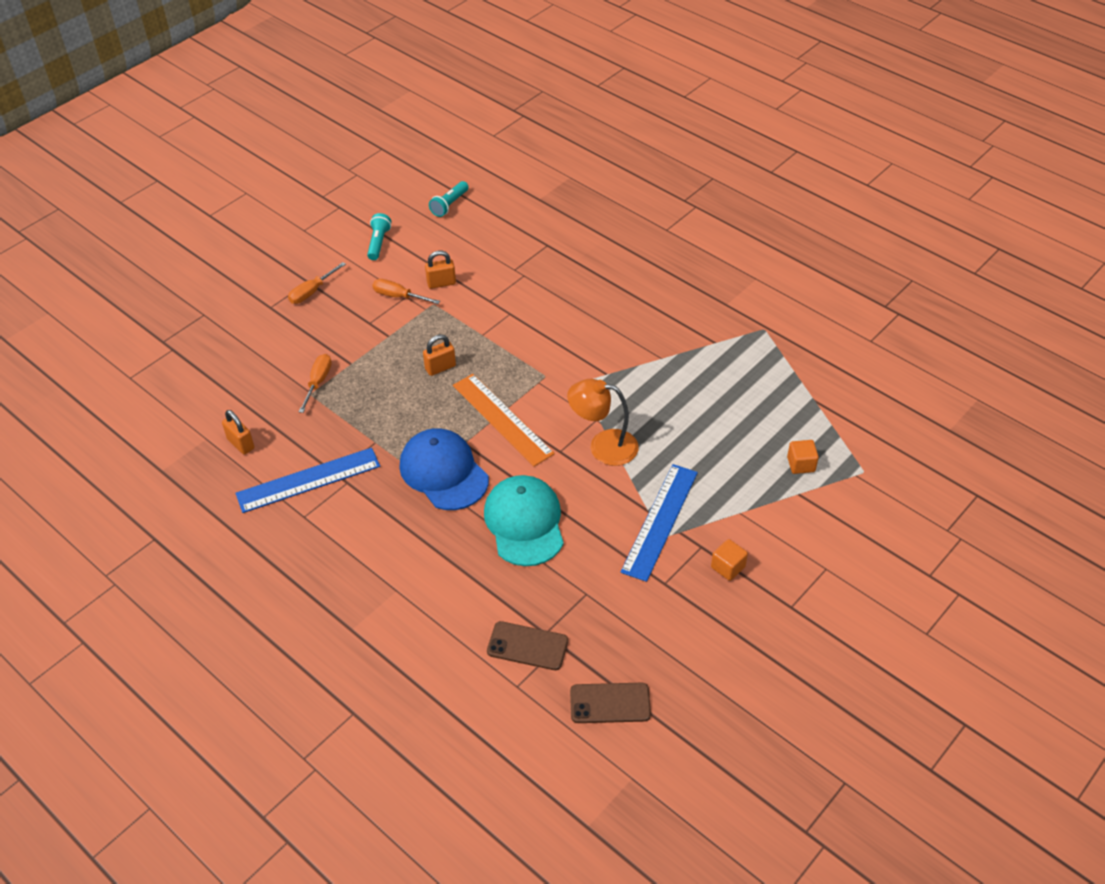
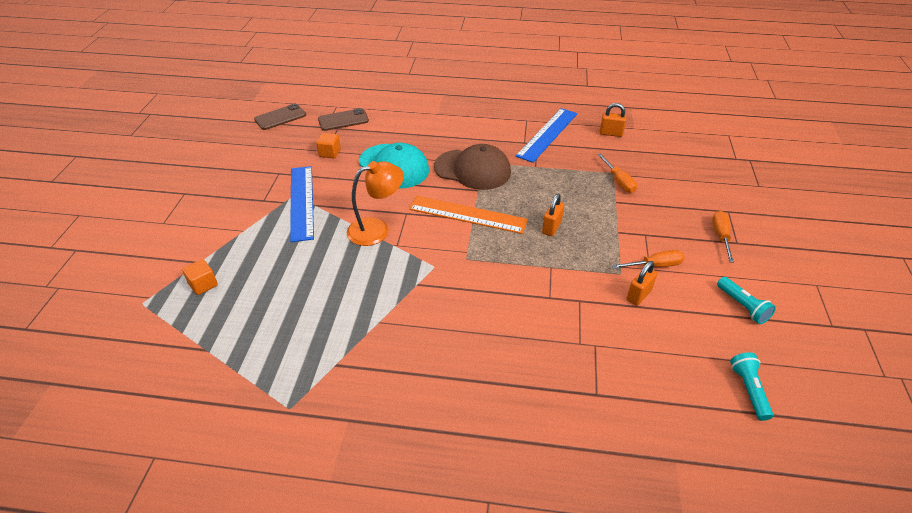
camera: 145 degrees right, 5 degrees down
(443, 472) = (472, 170): blue cap -> brown cap
(728, 567) = (238, 196): orange cube -> orange cube (329, 153)

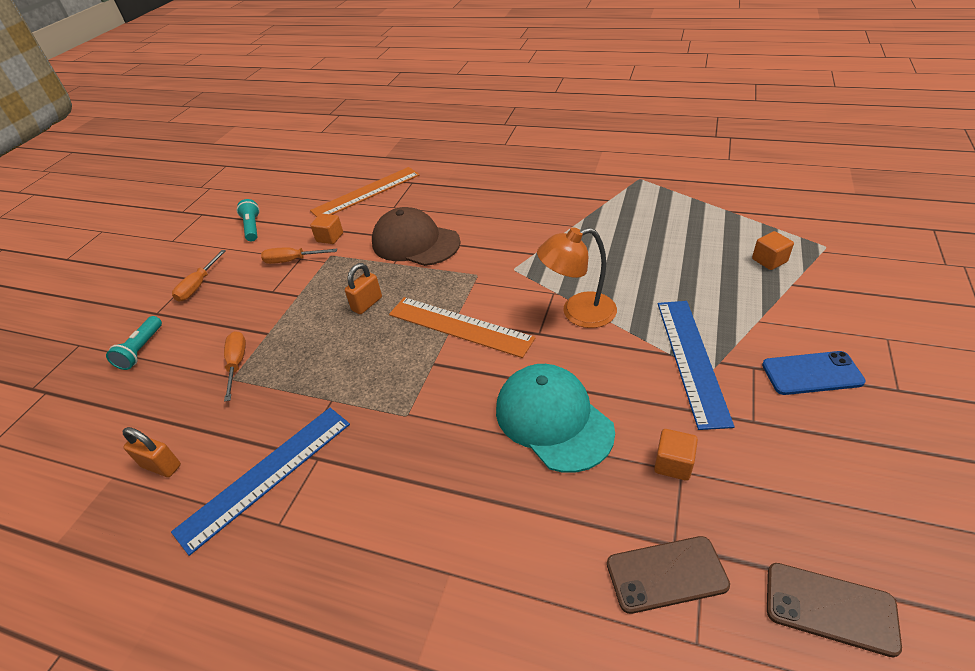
camera: 165 degrees left, 0 degrees up
(229, 198) = (811, 373): none -> blue phone
(280, 117) = (830, 608): brown phone -> brown phone turned 45 degrees clockwise
(472, 170) = (428, 401): brown cap -> brown cap (415, 242)
(638, 295) = (330, 237): orange padlock -> orange cube
(647, 370) = (366, 193): none -> orange ruler
(748, 390) = (307, 183): turquoise flashlight -> turquoise flashlight (141, 350)

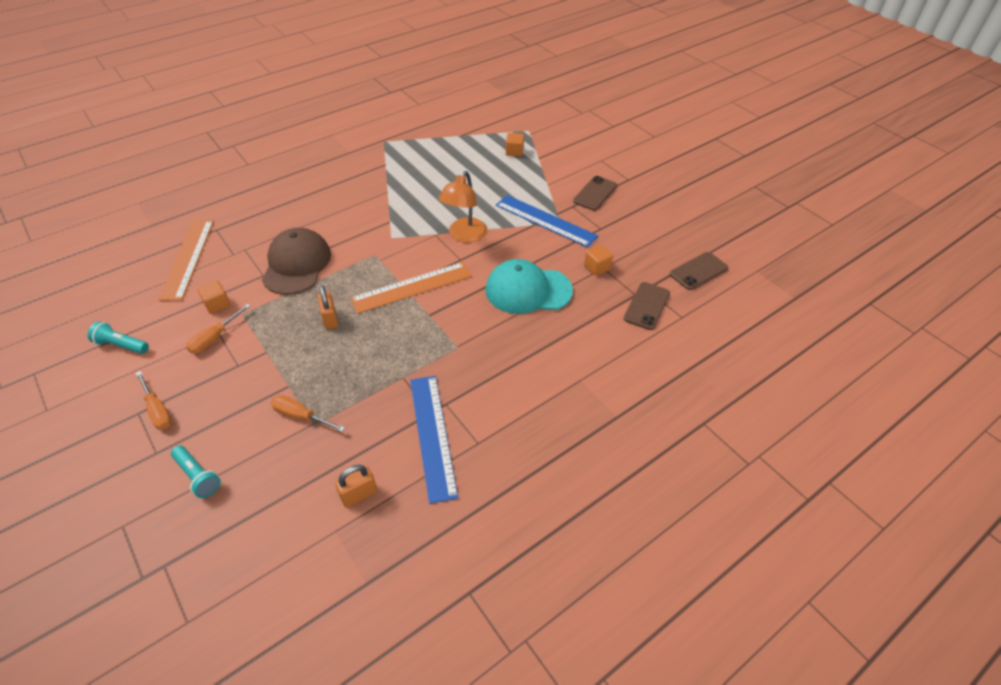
camera: 60 degrees left, 5 degrees up
(415, 242) = (296, 264): brown cap -> brown cap turned 120 degrees clockwise
(811, 373) = (595, 193): blue phone -> brown phone

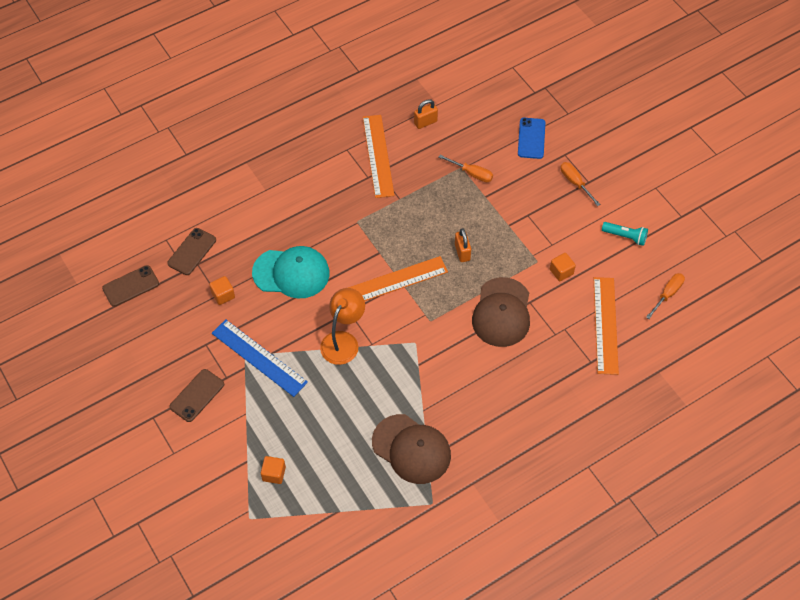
camera: 175 degrees left, 10 degrees up
(198, 476) = (531, 138): turquoise flashlight -> blue phone
(214, 338) = (553, 239): orange screwdriver -> orange screwdriver (667, 294)
(399, 168) = (411, 449): none -> brown cap
(432, 435) = (378, 156): blue ruler -> orange ruler

